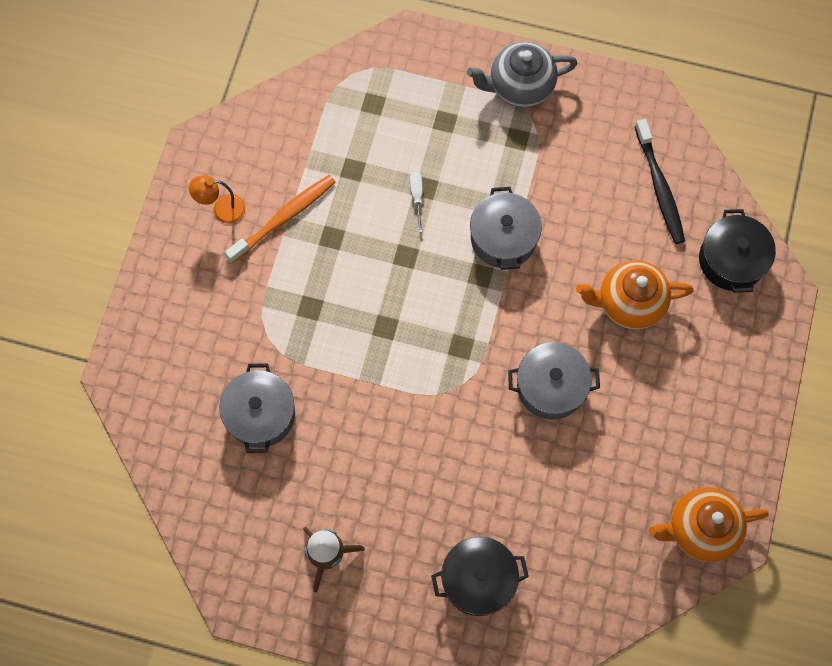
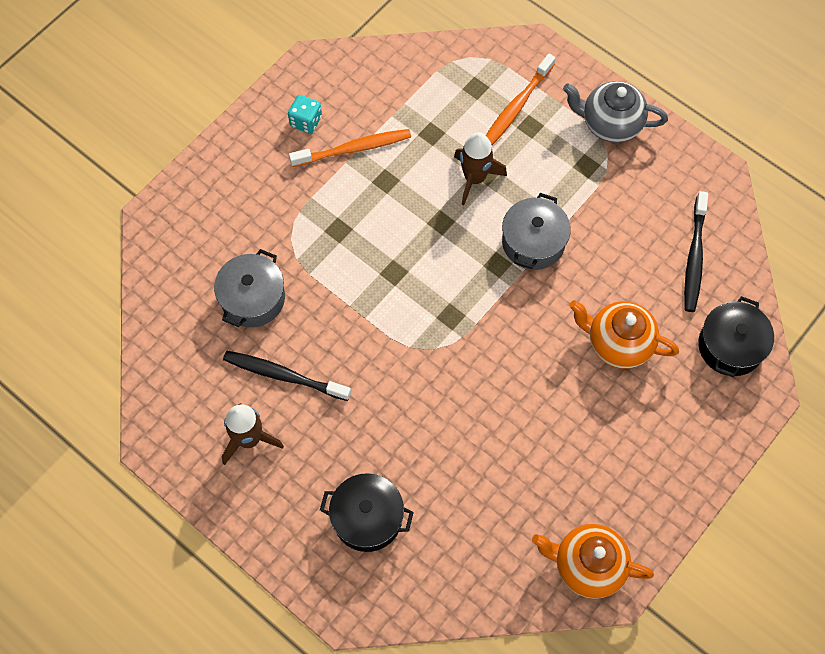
camera: 25 degrees right, 5 degrees down
(222, 210) = (306, 121): orange lamp -> turquoise dice
(330, 478) = (284, 376): none -> black toothbrush
(417, 197) = (474, 178): white screwdriver -> brown rocket
(422, 107) = (516, 107): none -> orange toothbrush
(551, 387) = (513, 384): grey pot -> none

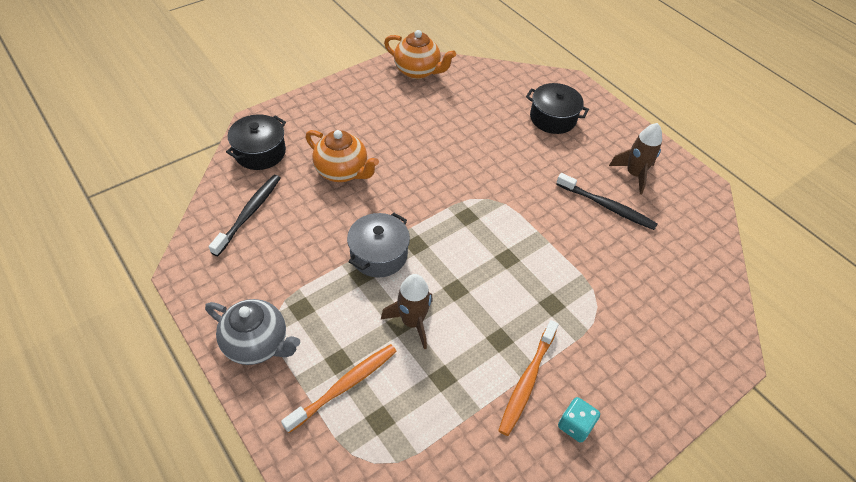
camera: 170 degrees left, 15 degrees down
(253, 298) = (632, 265): grey pot -> none
(353, 149) = (527, 381): orange toothbrush -> orange toothbrush turned 60 degrees counterclockwise

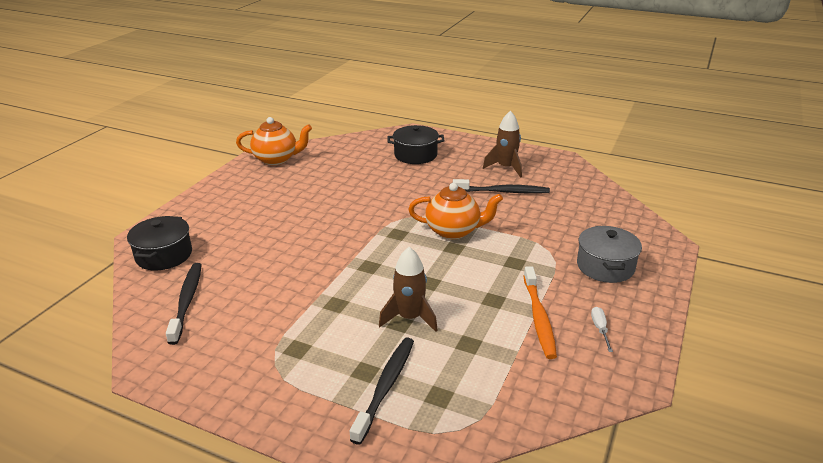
camera: 25 degrees left, 20 degrees down
(257, 344) = (273, 392): grey teapot -> none
(342, 172) = (259, 242): orange teapot -> orange teapot (453, 231)
(344, 386) = (385, 387): orange toothbrush -> black toothbrush
(379, 255) = (341, 285): grey pot -> grey pot (605, 266)
(575, 425) = (600, 329): turquoise dice -> white screwdriver

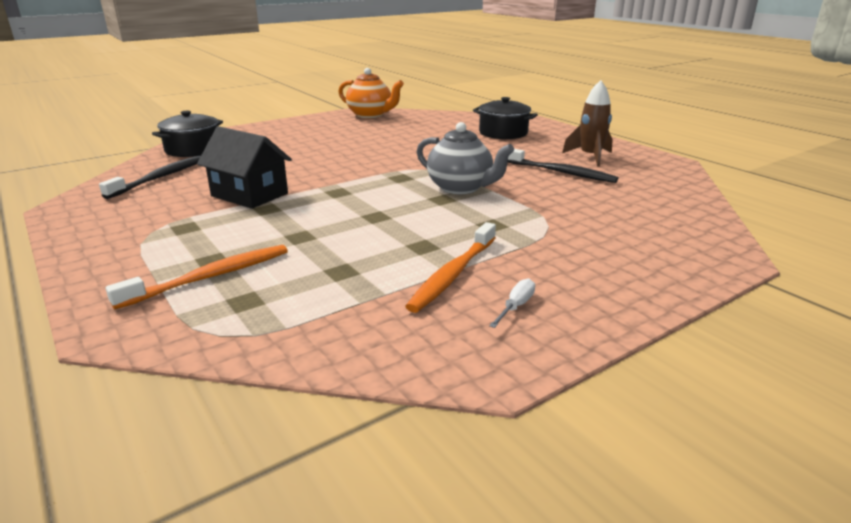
camera: 30 degrees right, 5 degrees down
(300, 294) = (249, 195): none -> black house
(385, 387) = (209, 277): black toothbrush -> orange toothbrush
(410, 318) = (316, 236): brown rocket -> none
(453, 231) = (461, 188): orange teapot -> grey teapot
(605, 266) = (604, 255): grey pot -> none

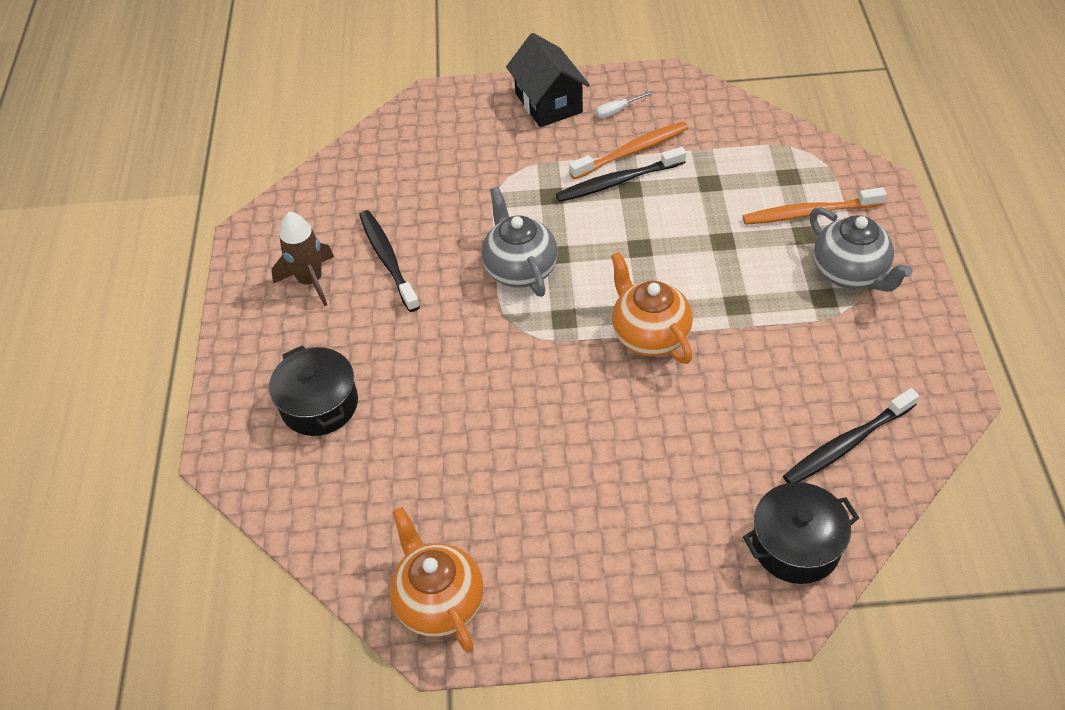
camera: 145 degrees left, 25 degrees up
(158, 247) = (850, 273): none -> grey teapot
(249, 195) = (746, 346): black house -> black house (548, 103)
(330, 184) = (649, 335): none -> orange teapot
(441, 249) = (618, 181): none -> black toothbrush

